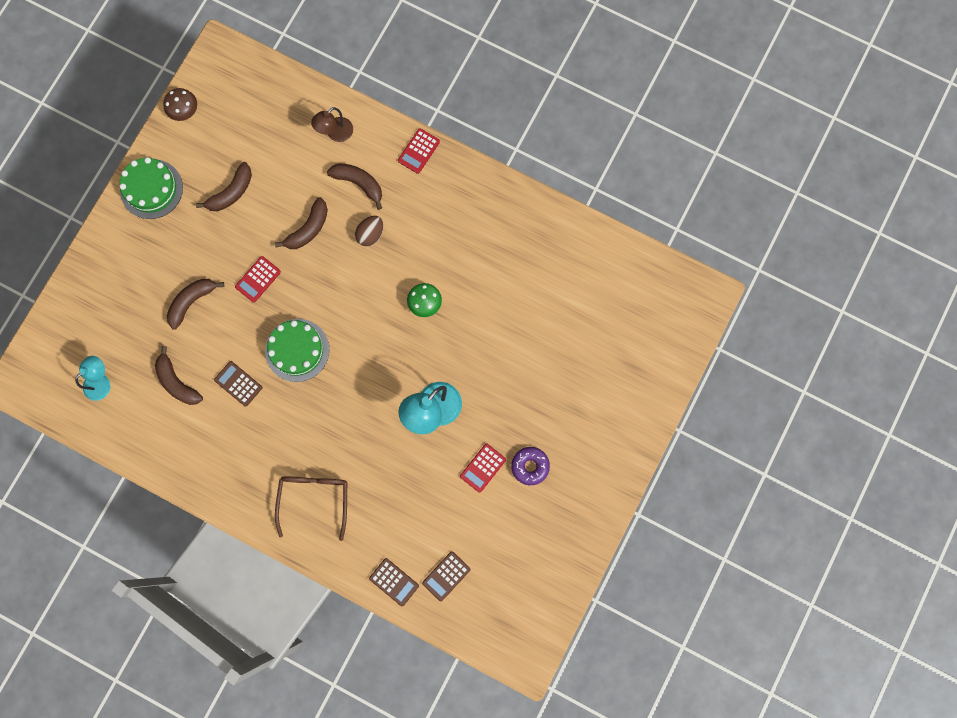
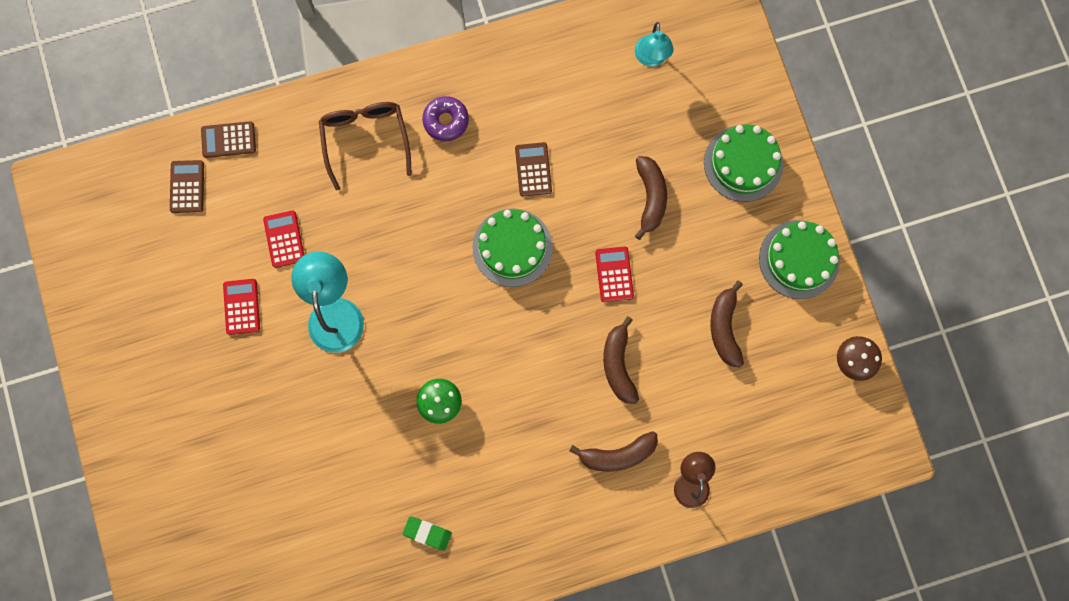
camera: 135 degrees right, 0 degrees up
(120, 270) = (743, 163): none -> green cake
(177, 382) = (587, 120): brown banana -> none
(238, 383) = (533, 169): brown calculator -> brown calculator turned 90 degrees counterclockwise
(314, 499) = (365, 140): brown glasses -> brown glasses turned 150 degrees counterclockwise
(370, 234) = (556, 417): brown egg -> none
(419, 151) = (594, 544): red calculator -> red calculator (284, 239)
(500, 241) = (427, 533): none -> green eraser
(530, 466) = (199, 349): purple donut -> purple donut (446, 121)

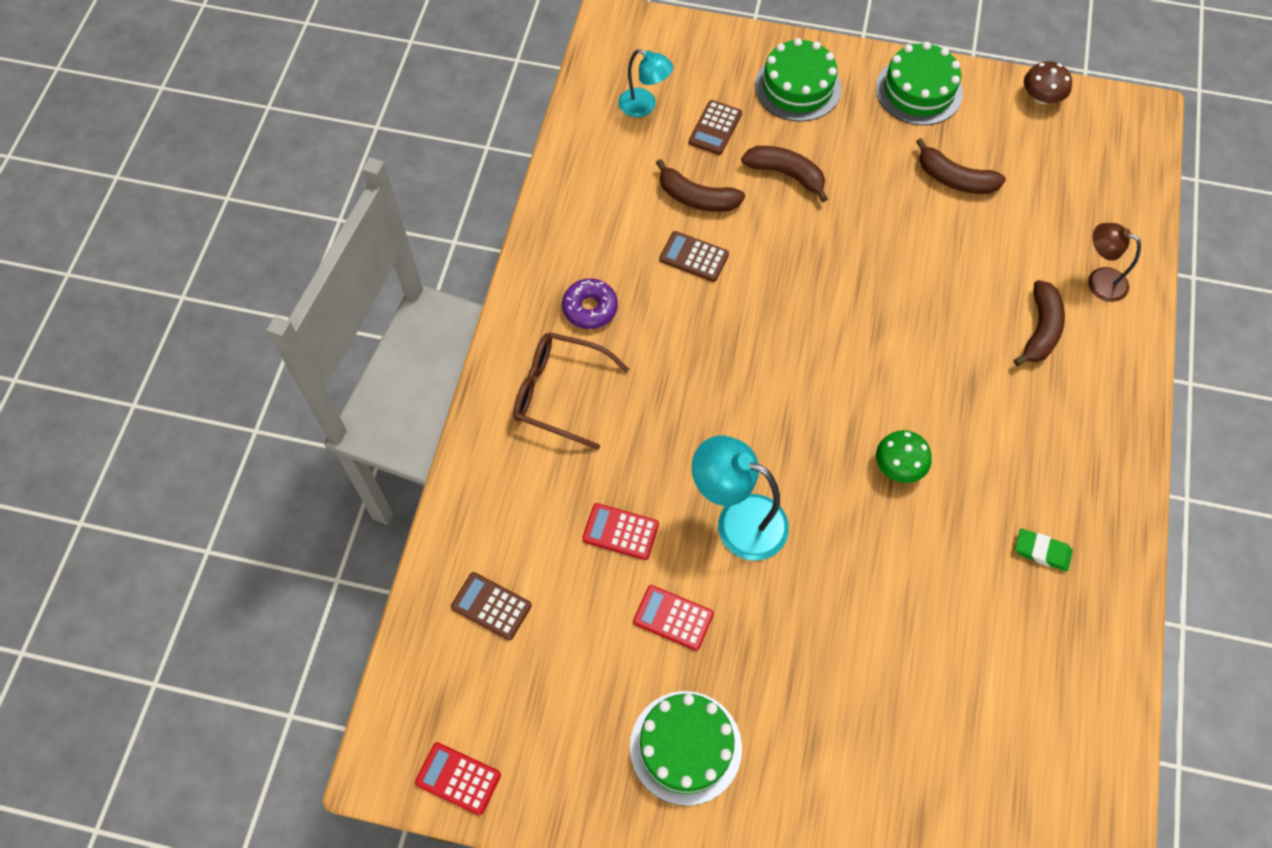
camera: 60 degrees left, 15 degrees down
(228, 140) = (465, 532): brown calculator -> brown calculator (715, 128)
(427, 533) = (1042, 551): green eraser -> green eraser turned 60 degrees clockwise
(512, 247) = (766, 315): green cake -> green cake (685, 747)
(614, 274) = (847, 242): red calculator -> red calculator (458, 779)
(618, 365) = (945, 283): brown banana -> brown banana (697, 198)

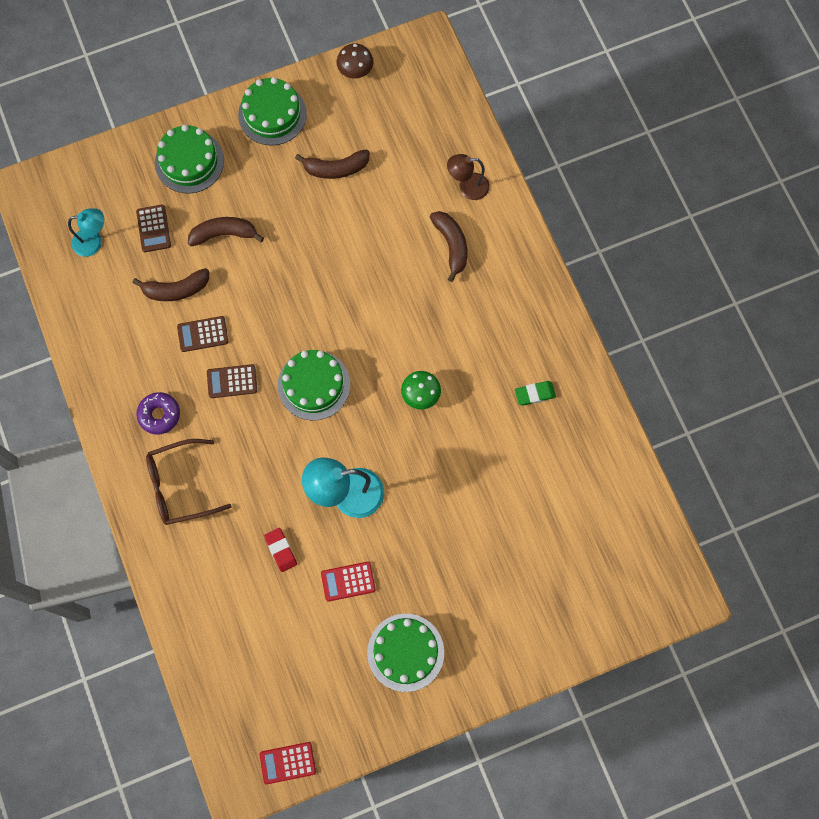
camera: 35 degrees left, 10 degrees up
(491, 606) = (234, 650): brown calculator -> brown calculator (232, 381)
(620, 532) = (281, 550): red calculator -> red eraser
(780, 380) = (314, 385): none -> green cake

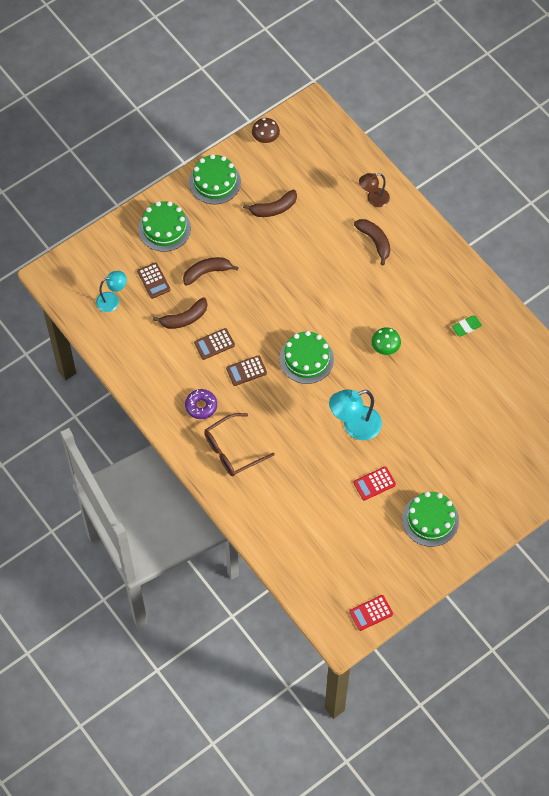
camera: 15 degrees left, 10 degrees down
(281, 550) = (319, 475): red eraser -> none

